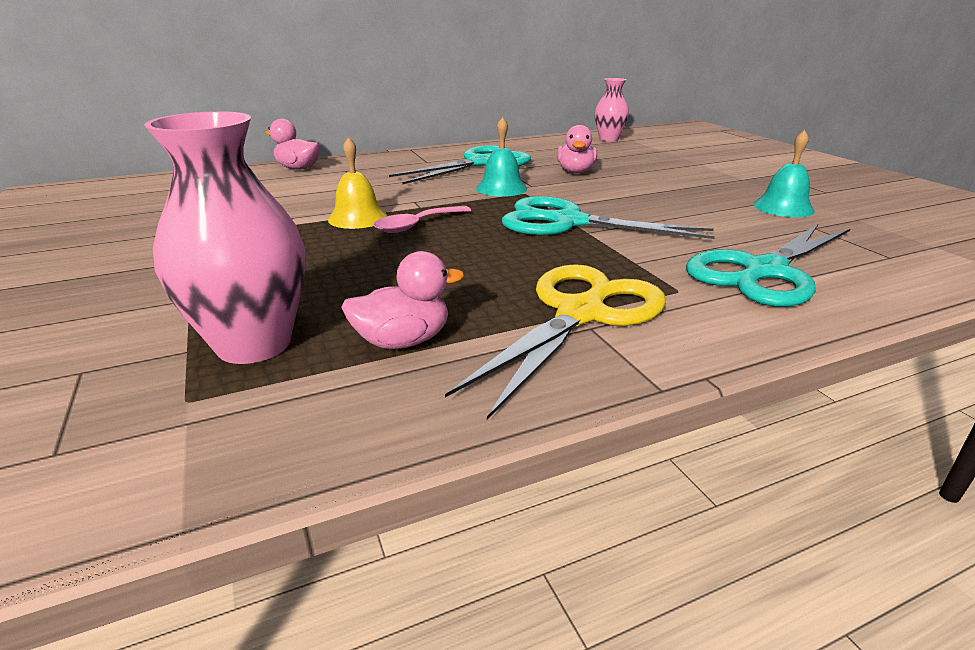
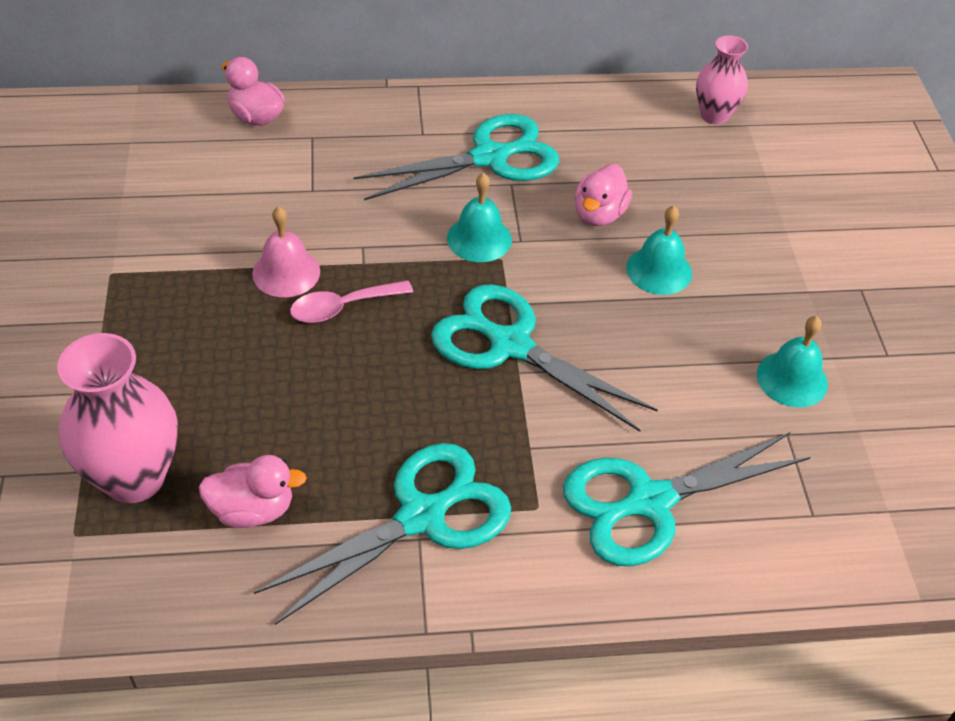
camera: 15 degrees right, 20 degrees up
(358, 218) = (286, 272): yellow bell -> pink bell
(581, 313) = (422, 516): yellow scissors -> turquoise scissors
(639, 184) = (659, 270): none -> turquoise bell

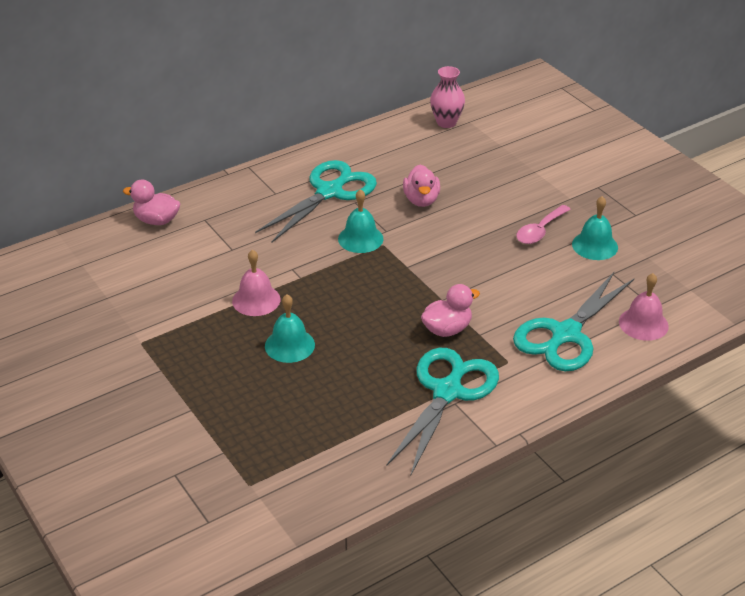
camera: 25 degrees left, 10 degrees down
(134, 477) = (260, 442): pink vase -> none
(253, 510) = (347, 428): pink duck -> pink duck (447, 329)
(342, 307) = (308, 305): pink spoon -> pink spoon (539, 231)
(510, 345) = (425, 287): turquoise scissors -> none
(659, 270) = (479, 217): turquoise bell -> turquoise bell (289, 345)
(776, 536) = (643, 324): none -> pink bell

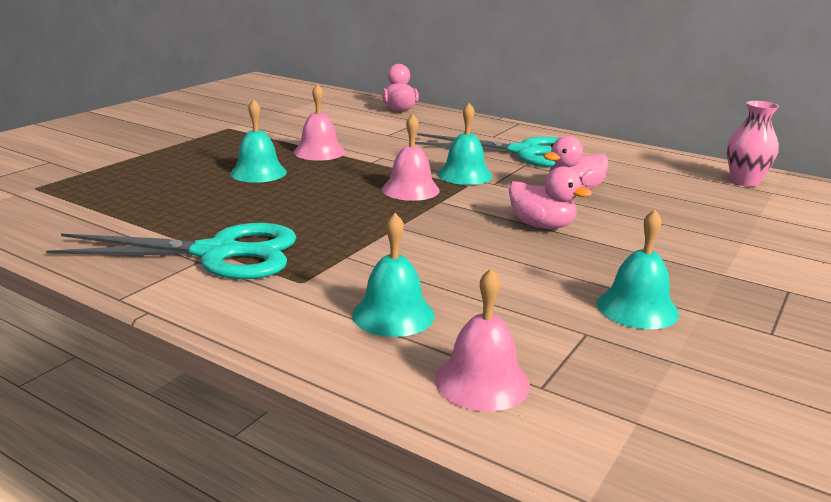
camera: 65 degrees right, 15 degrees down
(376, 274) = (410, 189): none -> pink bell
(447, 329) = (341, 237): pink duck -> pink duck (542, 225)
(539, 231) = (613, 263): pink spoon -> none
(565, 335) = (393, 314): turquoise scissors -> turquoise bell

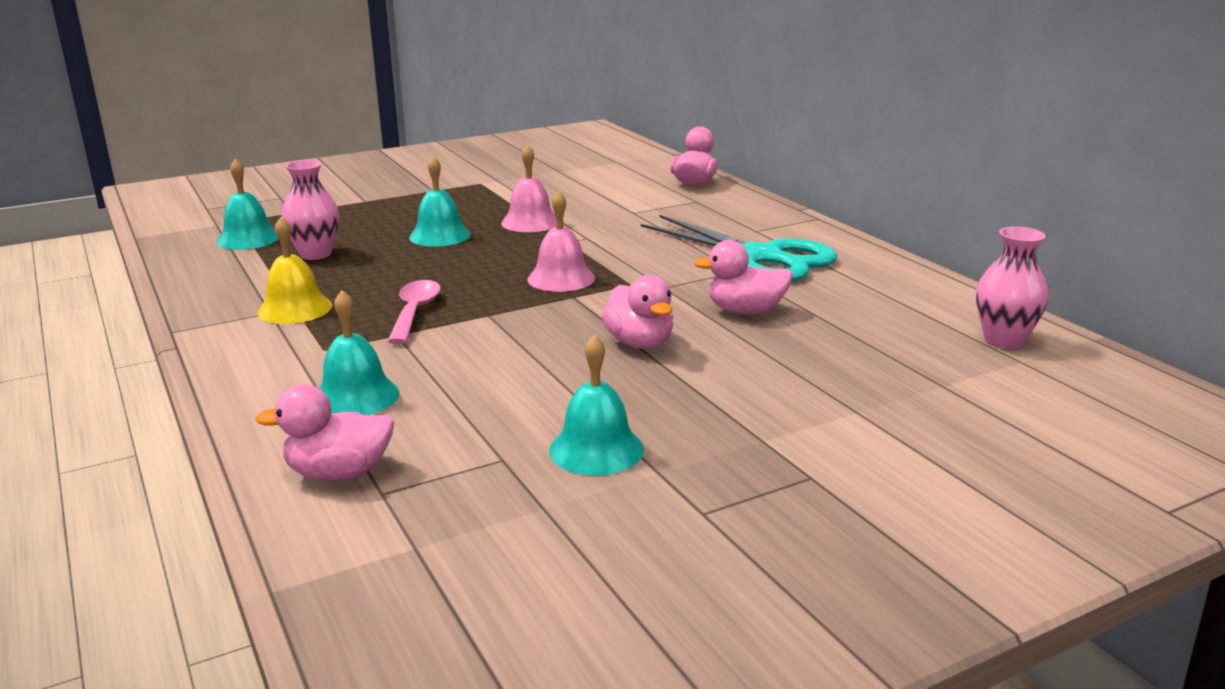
camera: 30 degrees right, 0 degrees up
(165, 204) = (316, 254): none -> pink vase
(218, 253) = (295, 309): turquoise scissors -> yellow bell
(334, 236) = (415, 312): none -> pink spoon
(464, 175) = (646, 272): turquoise bell -> turquoise bell (248, 239)
(482, 381) = (339, 473): pink bell -> pink duck

